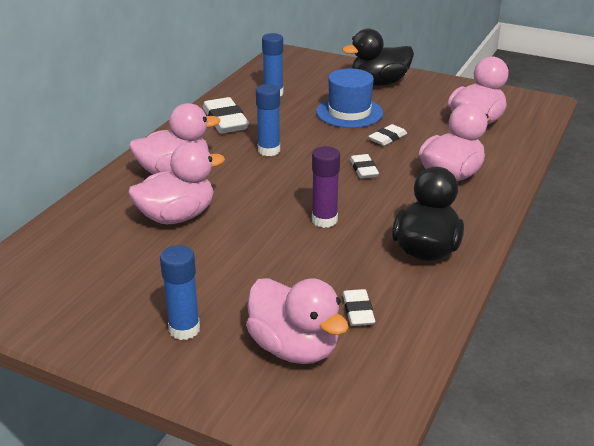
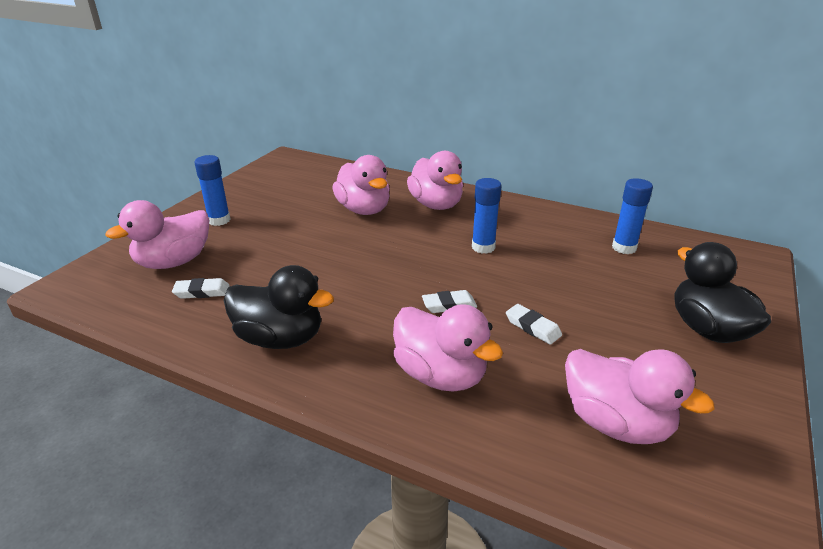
camera: 90 degrees right, 0 degrees up
(225, 121) = (542, 223): white eraser -> none
(324, 220) = (347, 278): purple glue stick -> none
(349, 112) = (595, 300): blue hat -> none

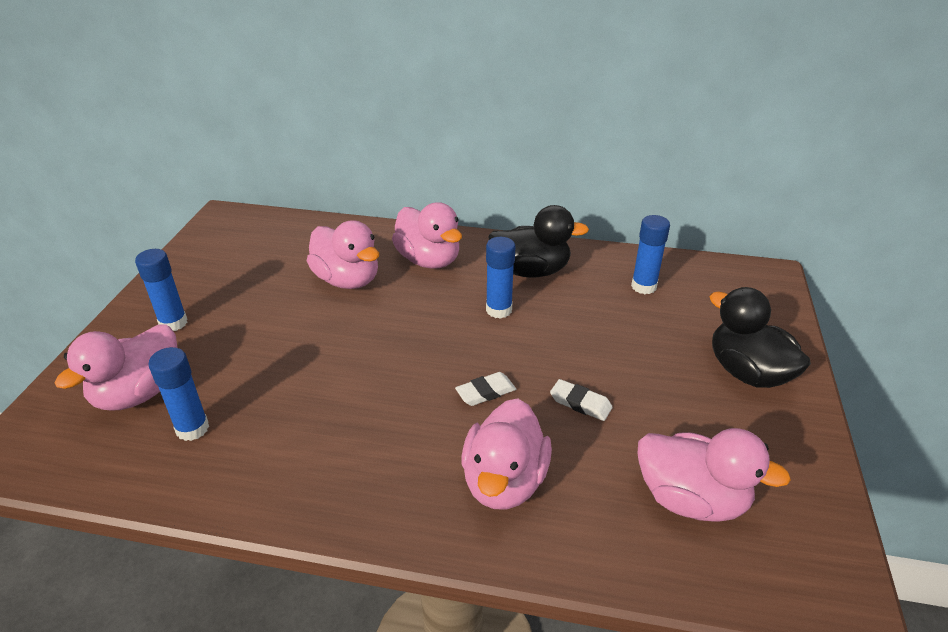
camera: 15 degrees left, 5 degrees up
(202, 292) = (192, 429): white eraser -> blue glue stick
(280, 338) = (312, 473): black duck -> black duck (531, 271)
(440, 375) = (504, 481): pink duck -> pink duck turned 75 degrees clockwise

